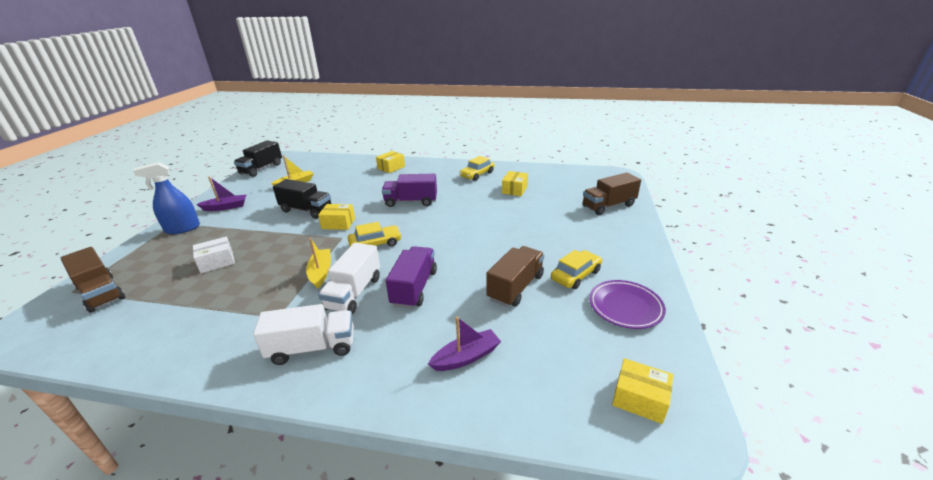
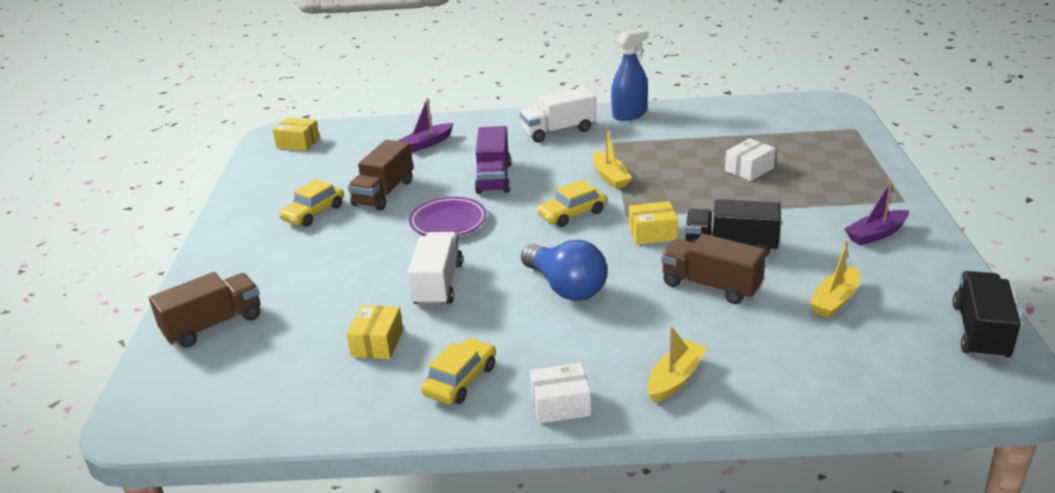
camera: 170 degrees right, 0 degrees up
(101, 293) = (820, 131): brown truck -> brown truck (711, 286)
(182, 228) = (874, 196): blue spray bottle -> blue spray bottle (629, 114)
(354, 293) = (555, 166): white truck -> white truck (438, 284)
(391, 167) = (675, 379): yellow box -> yellow boat
(411, 202) = (566, 287): purple truck -> blue light bulb
(440, 165) = (561, 405): none -> white box
(625, 307) = (275, 192): purple plate -> purple plate (448, 222)

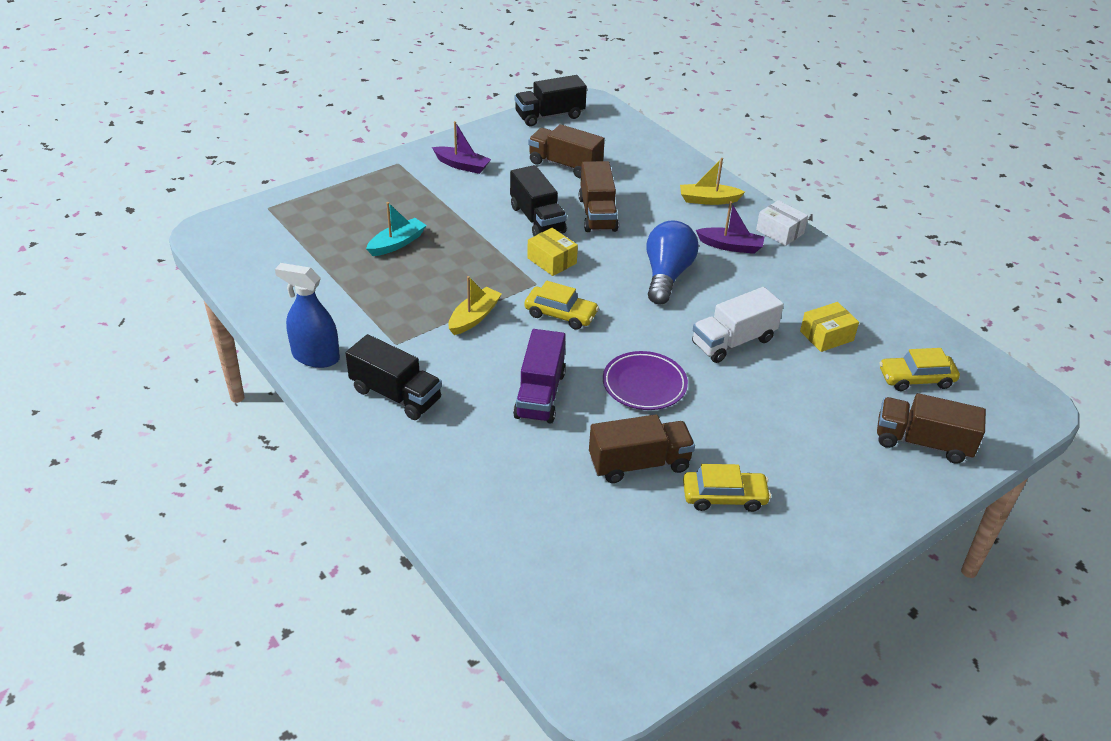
camera: 130 degrees left, 10 degrees up
(298, 143) = (601, 638): yellow box -> none
(427, 143) = (505, 494): purple boat -> purple boat (730, 246)
(461, 380) = (810, 279): yellow car -> yellow car (916, 378)
(494, 178) = (540, 395): purple truck -> purple truck turned 135 degrees clockwise
(558, 131) = (396, 395): white truck -> black truck
(749, 169) = (397, 243): white box -> turquoise boat
(835, 300) = (565, 165): yellow boat -> brown truck

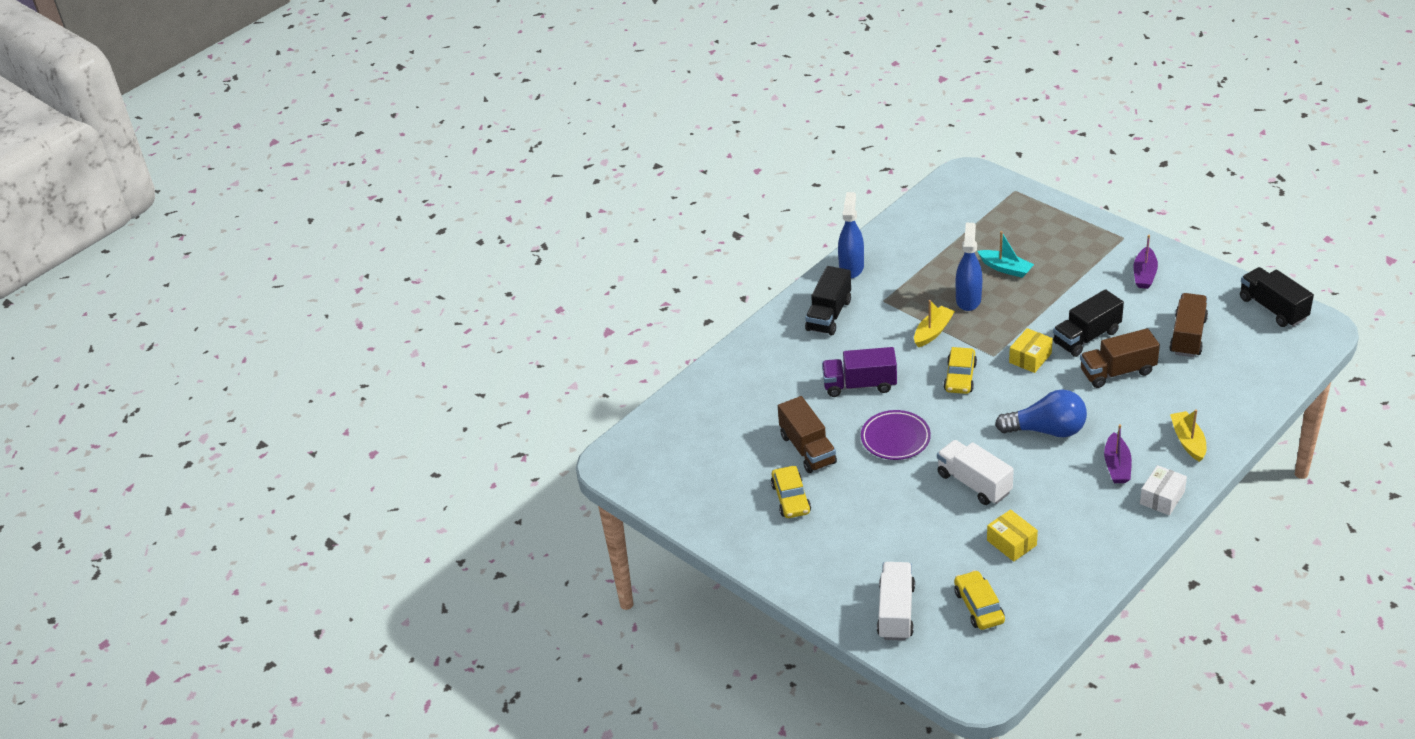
camera: 85 degrees right, 0 degrees up
(433, 280) = (968, 299): none -> blue spray bottle
(474, 317) = (933, 332): yellow boat -> yellow boat turned 75 degrees counterclockwise
(922, 442) = (896, 612): brown truck -> white truck

